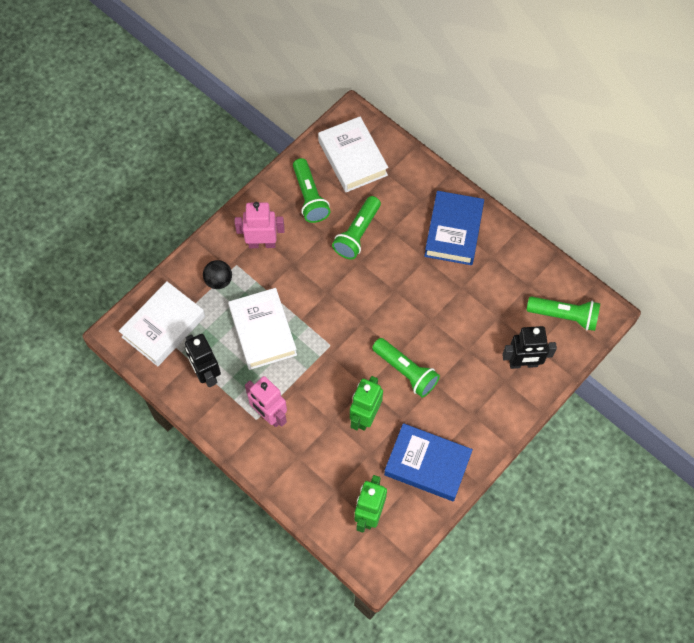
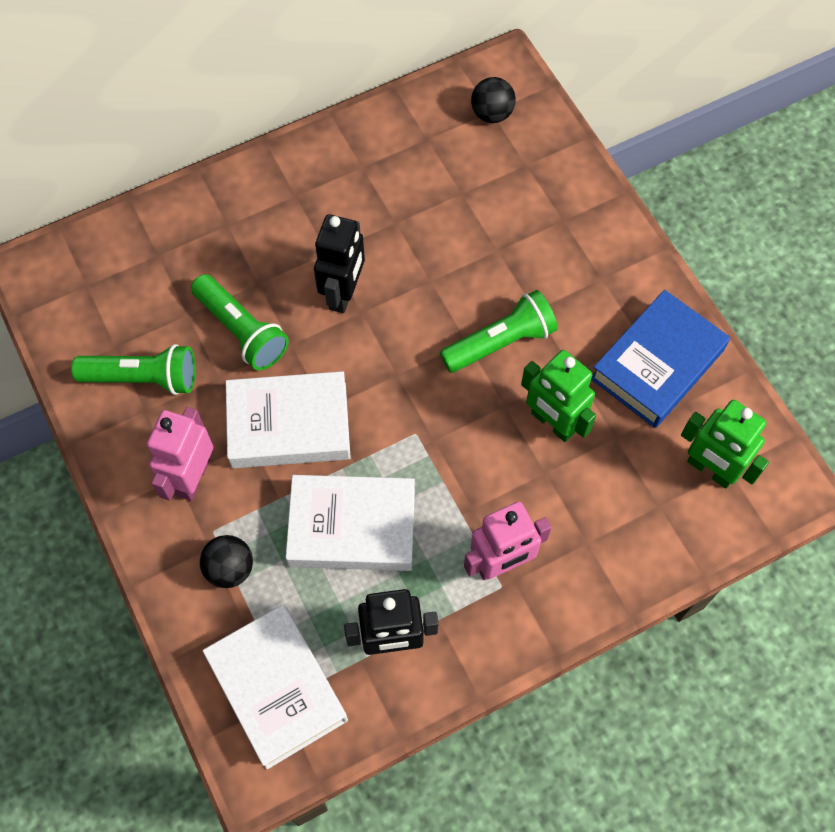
camera: 70 degrees left, 0 degrees up
(352, 158) = (105, 293): white book -> white book (289, 425)
(453, 231) = (299, 200): blue book -> none
(523, 363) = (544, 188): black robot -> black robot (344, 293)
(564, 316) = (492, 114): green flashlight -> black ball

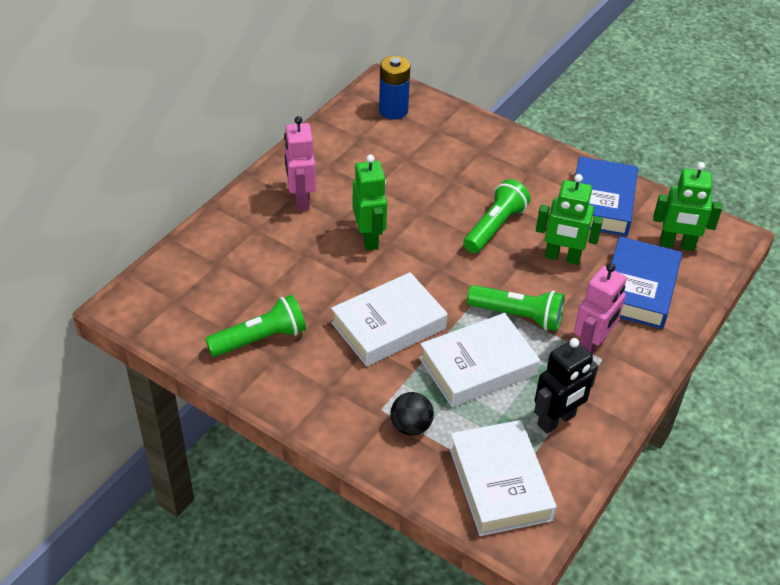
camera: 30 degrees left, 20 degrees down
(192, 478) = (342, 383): pink robot -> pink robot (301, 200)
(242, 331) = (313, 284): green flashlight -> green flashlight (518, 316)
(277, 688) = (499, 483): white book -> white book turned 45 degrees clockwise
(344, 293) = (369, 238): black robot -> green robot
(492, 114) = (393, 111): black ball -> blue battery
(614, 511) = (638, 289): none -> blue book

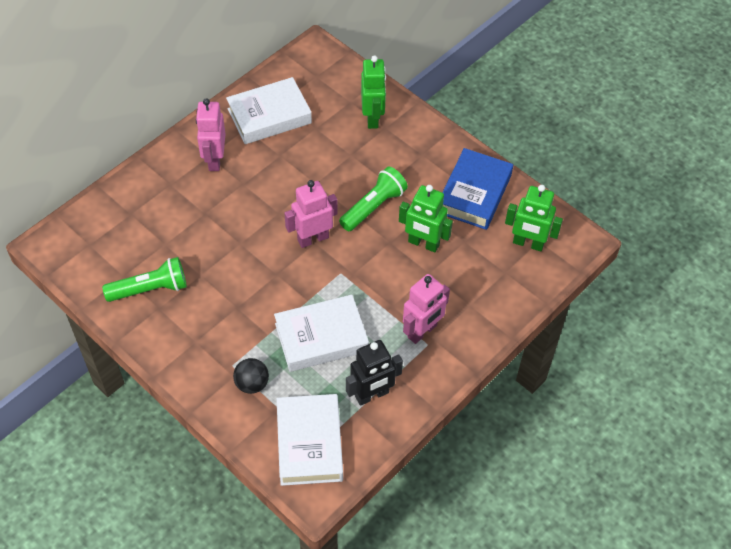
camera: 10 degrees right, 10 degrees up
(369, 238) = (263, 205): green robot -> green robot (372, 118)
(388, 326) = (258, 290): white book -> white book (269, 116)
(393, 111) = (317, 77): blue battery -> none
(436, 266) = (313, 238): none -> pink robot
(518, 316) = (368, 295): green flashlight -> none
(638, 289) = (479, 282): blue book -> none

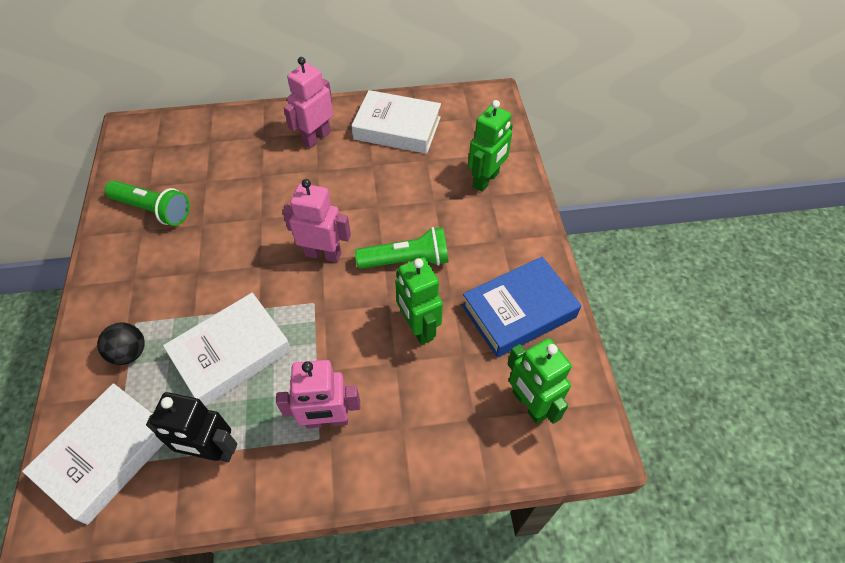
camera: 40 degrees right, 0 degrees up
(321, 337) = (232, 353): white book -> white book turned 60 degrees counterclockwise

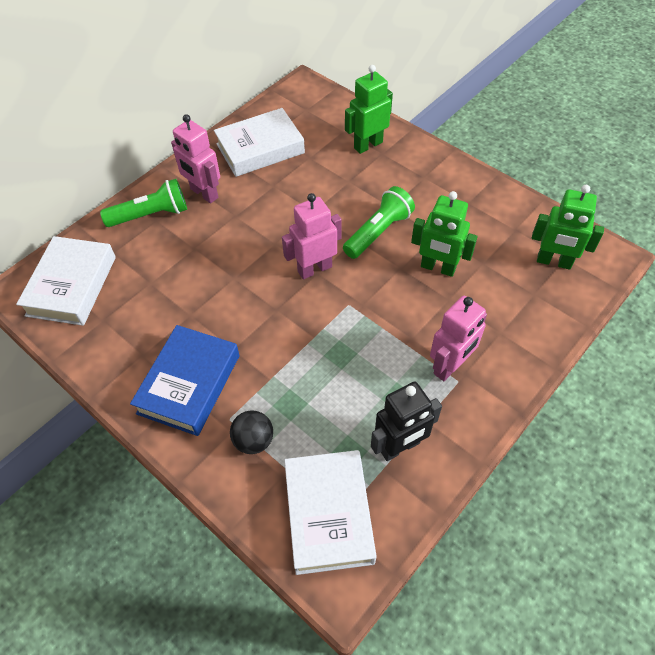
camera: 40 degrees left, 0 degrees up
(154, 210) = (133, 333): green flashlight -> green flashlight (151, 215)
(232, 353) = (333, 379): white book -> white book (71, 286)
(316, 138) = (204, 193): pink robot -> pink robot turned 45 degrees counterclockwise
(486, 180) = (368, 145): green robot -> green robot turned 120 degrees counterclockwise
(518, 311) = (485, 213): blue book -> blue book (189, 384)

